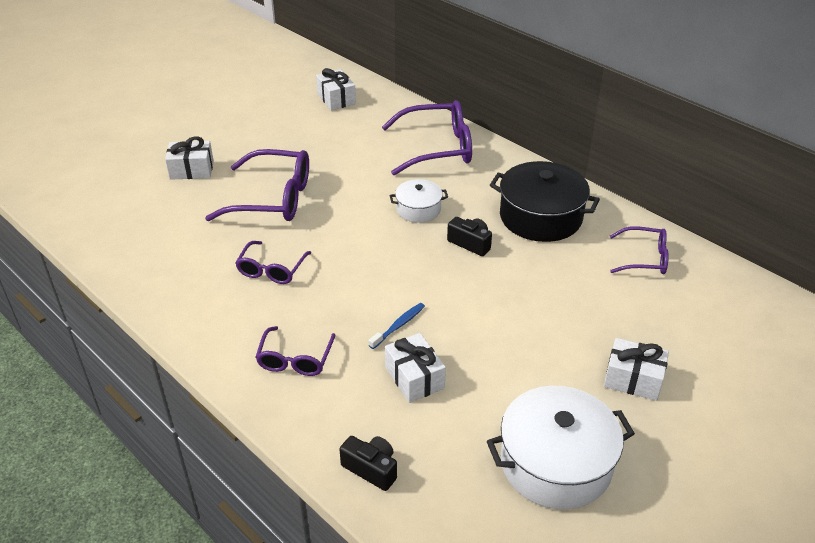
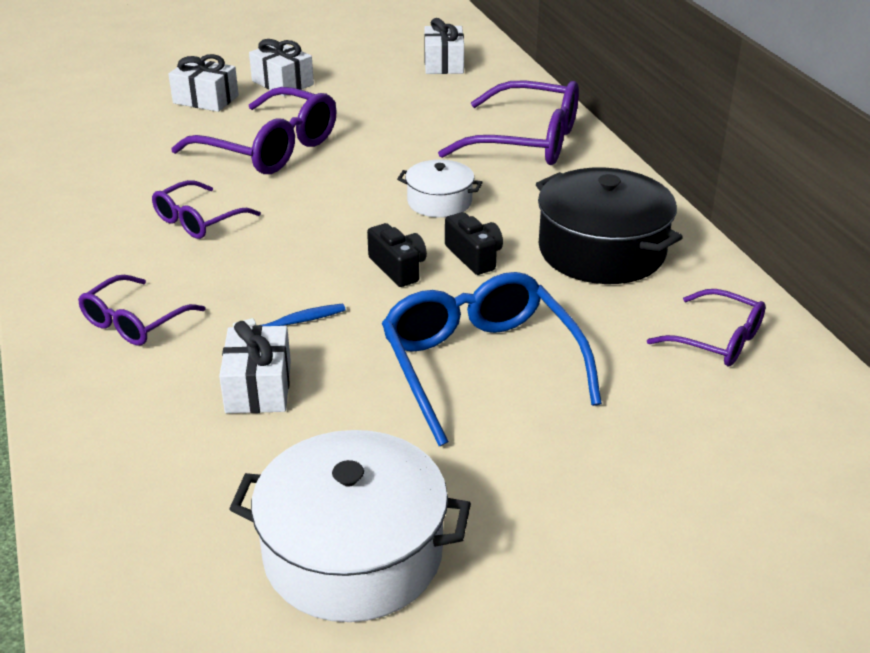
camera: 25 degrees right, 5 degrees down
(371, 469) = (108, 472): black camera -> black camera (398, 268)
(531, 318) = (480, 365): none -> blue glasses
(633, 379) = (563, 487): white gift -> white gift (282, 83)

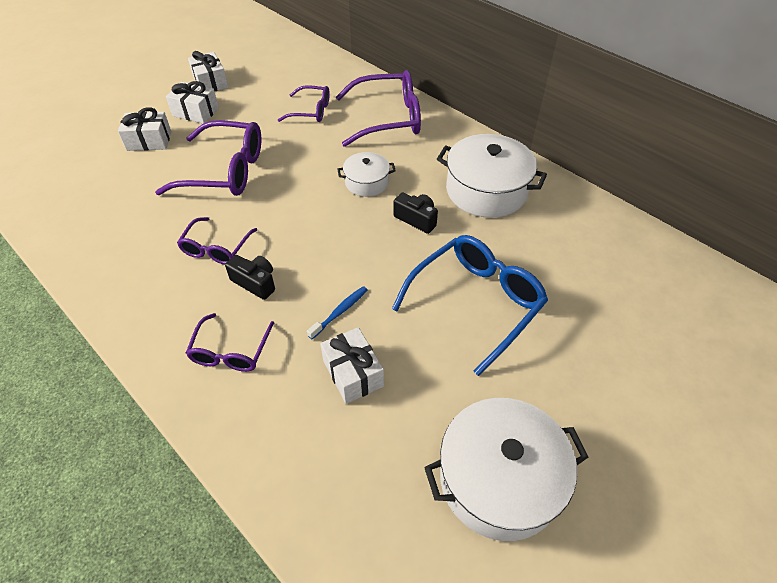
camera: 25 degrees left, 15 degrees up
(398, 268) = (376, 244): black camera -> black camera (255, 282)
(443, 64) = (295, 69): white gift -> white gift (210, 82)
(480, 365) = (476, 303): blue glasses -> blue glasses turned 90 degrees clockwise
(602, 251) = (486, 190): black pot -> white pot
(717, 340) = (589, 236): purple glasses -> purple glasses (311, 111)

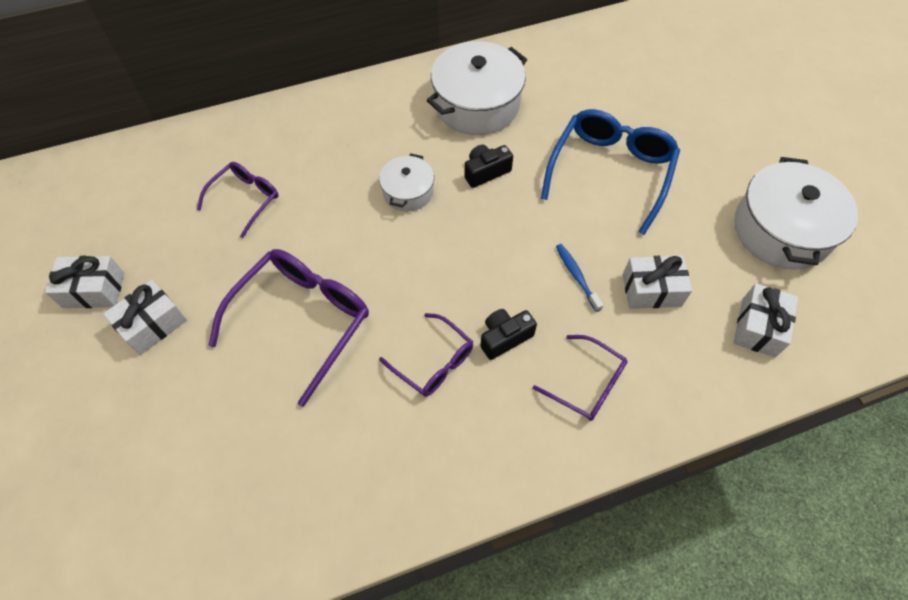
camera: 65 degrees left, 10 degrees up
(149, 141) = (178, 395): white gift -> white gift (758, 327)
(388, 118) = (312, 134): purple glasses -> none
(476, 303) = (610, 172): blue glasses -> blue glasses turned 45 degrees clockwise

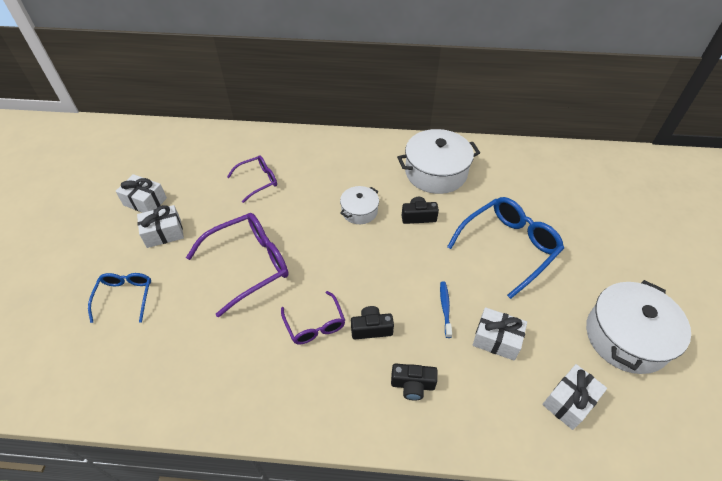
camera: 25 degrees right, 10 degrees down
(152, 435) = (125, 297): none -> blue glasses
(587, 384) = (412, 385): purple glasses -> black camera

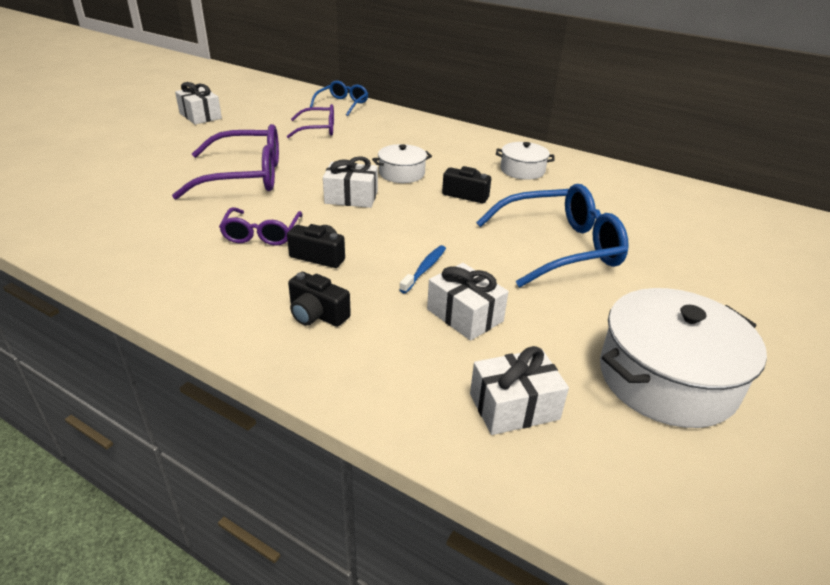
camera: 25 degrees right, 15 degrees down
(125, 297) = (111, 163): blue glasses -> blue glasses (342, 104)
(164, 233) = (193, 137): white gift -> white gift (351, 197)
(436, 172) = (522, 170): white pot -> white pot, size x0.55

